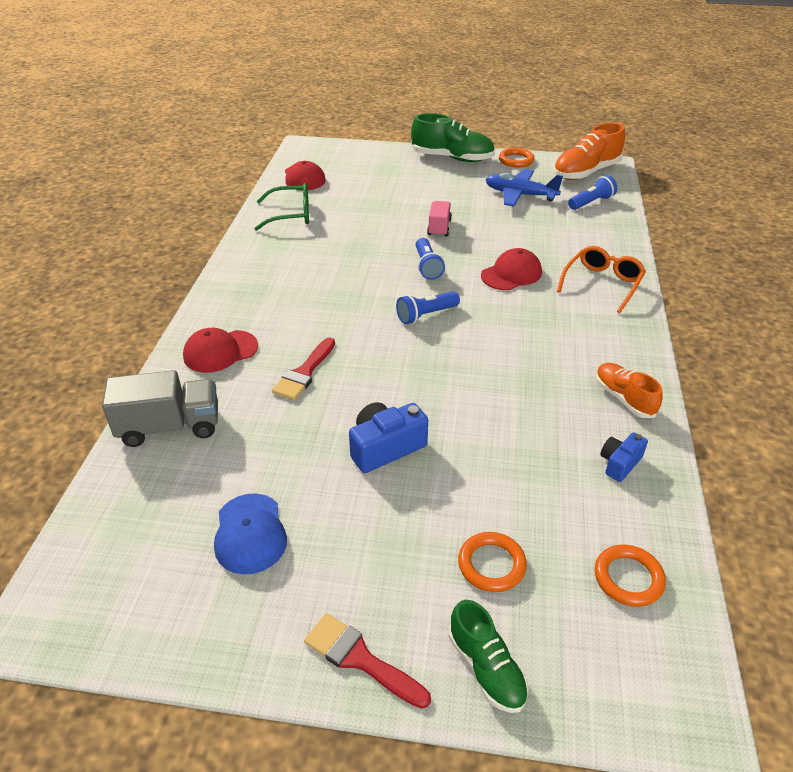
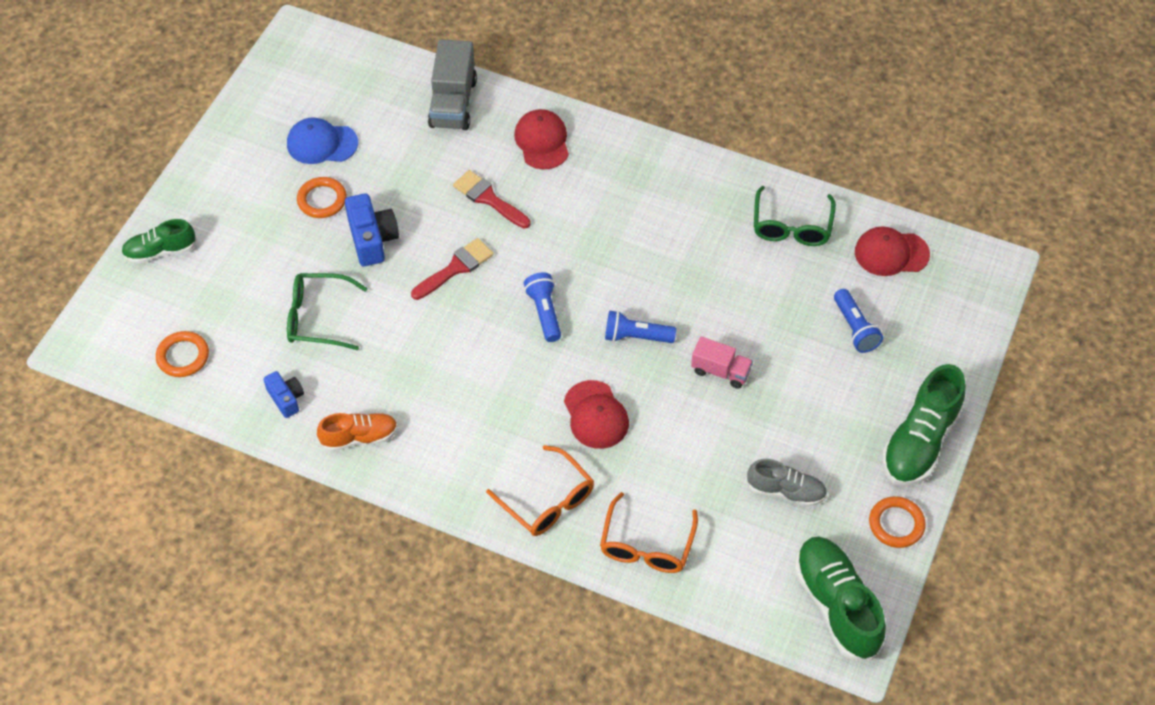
camera: 105 degrees right, 15 degrees up
(360, 659) = (198, 188): red brush -> red brush (456, 268)
(491, 564) = (232, 277): orange ring -> orange ring (322, 200)
(508, 465) = (318, 318): none -> green glasses
(520, 195) = (785, 491): blue plane -> grey shoe
(586, 172) = (836, 605): orange shoe -> green shoe
(591, 202) = (743, 573): blue flashlight -> blue flashlight (855, 328)
(602, 238) = (646, 545): none -> orange glasses

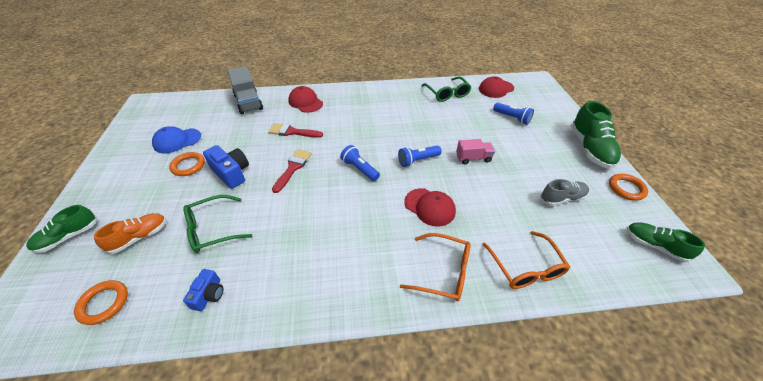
camera: 30 degrees left, 10 degrees down
(286, 398) = (209, 295): blue camera -> blue camera turned 75 degrees clockwise
(359, 437) = (282, 295): orange shoe -> orange shoe (139, 237)
(836, 605) = (654, 246): green shoe -> green shoe, size x0.61

